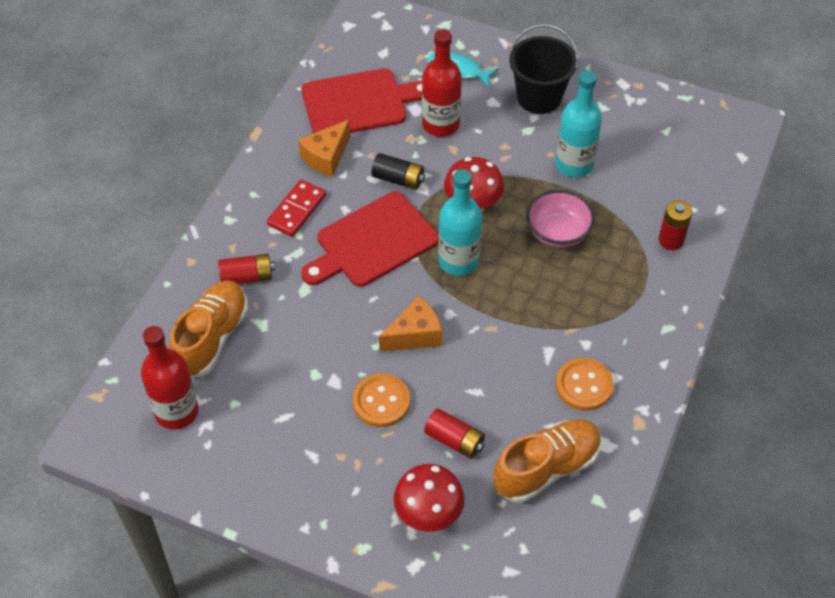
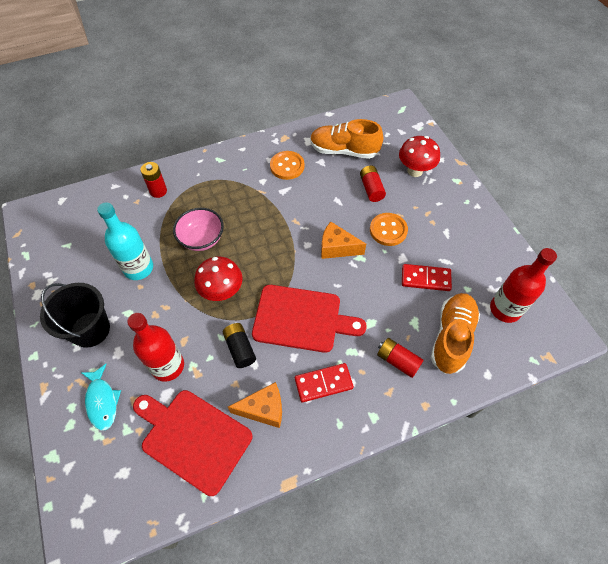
camera: 135 degrees left, 5 degrees up
(212, 338) = (451, 337): orange shoe -> orange shoe turned 135 degrees clockwise
(288, 377) = (425, 279): none -> red domino
(458, 261) = (269, 267): turquoise bottle -> none

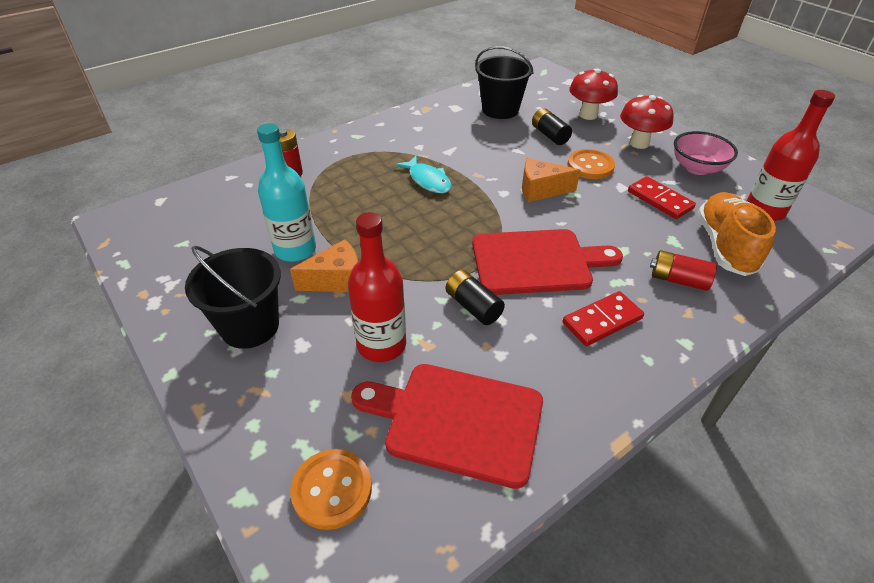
camera: 15 degrees left, 15 degrees down
(102, 401) = (300, 406): turquoise fish -> turquoise fish (428, 180)
(201, 239) = (368, 208): pink bowl -> pink bowl (697, 168)
(222, 292) = (420, 254): red mushroom -> red mushroom (639, 143)
(264, 409) = (540, 365): orange cheese -> orange cheese (336, 280)
(287, 166) = (442, 130): orange button -> orange button (332, 490)
(344, 151) = (500, 110): orange shoe -> black bucket
(371, 189) = (549, 135): red battery -> black battery
(425, 279) = (659, 200): red domino -> red domino turned 60 degrees clockwise

